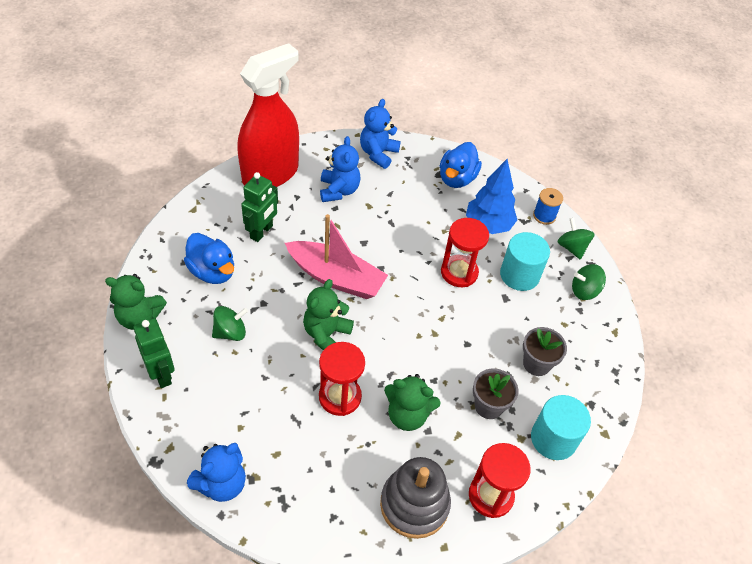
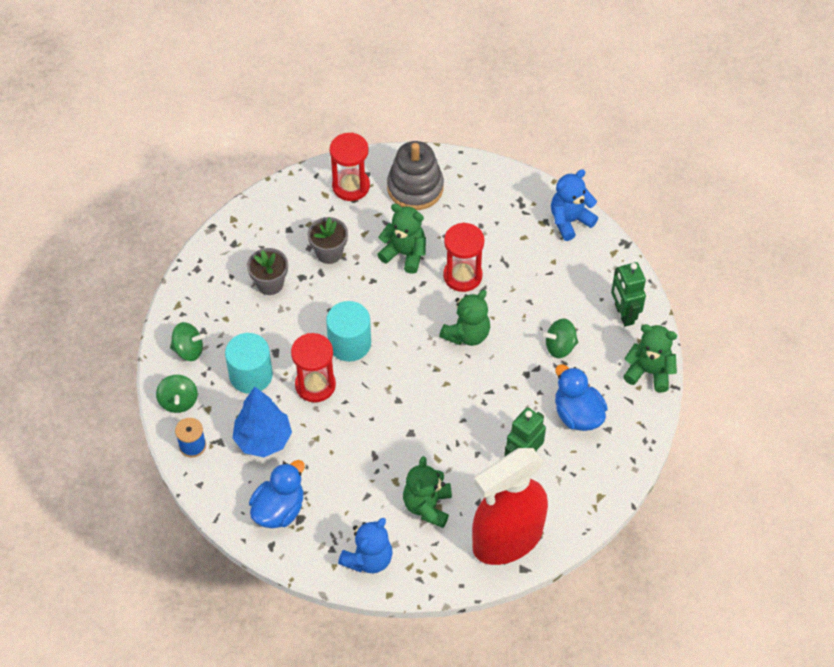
camera: 165 degrees left, 5 degrees up
(336, 278) = (448, 393): pink boat -> none
(339, 190) = (427, 506): blue teddy bear -> green teddy bear
(553, 439) = (281, 220): turquoise cylinder -> turquoise cylinder (349, 343)

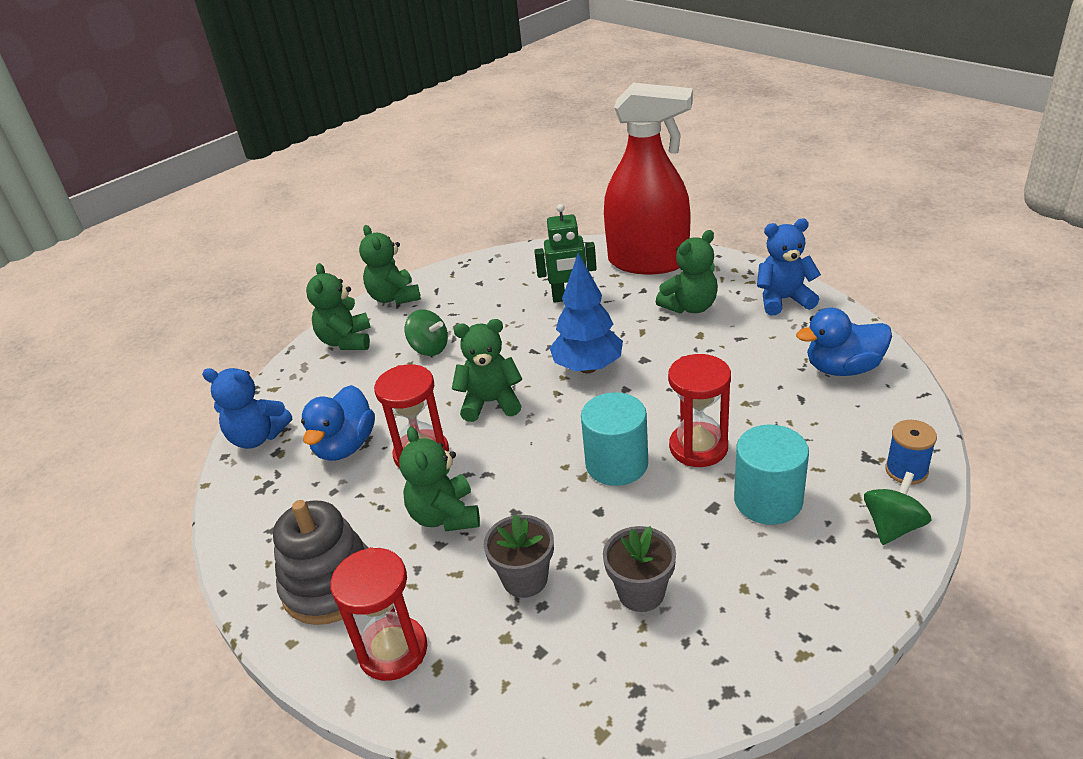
camera: 130 degrees left, 20 degrees down
(188, 350) = (832, 580): green spinning top -> none
(263, 440) = (809, 431): blue tree -> blue tree (588, 368)
(577, 414) = (487, 301): blue duck -> blue duck (345, 446)
(623, 314) = (346, 341): green robot -> green teddy bear

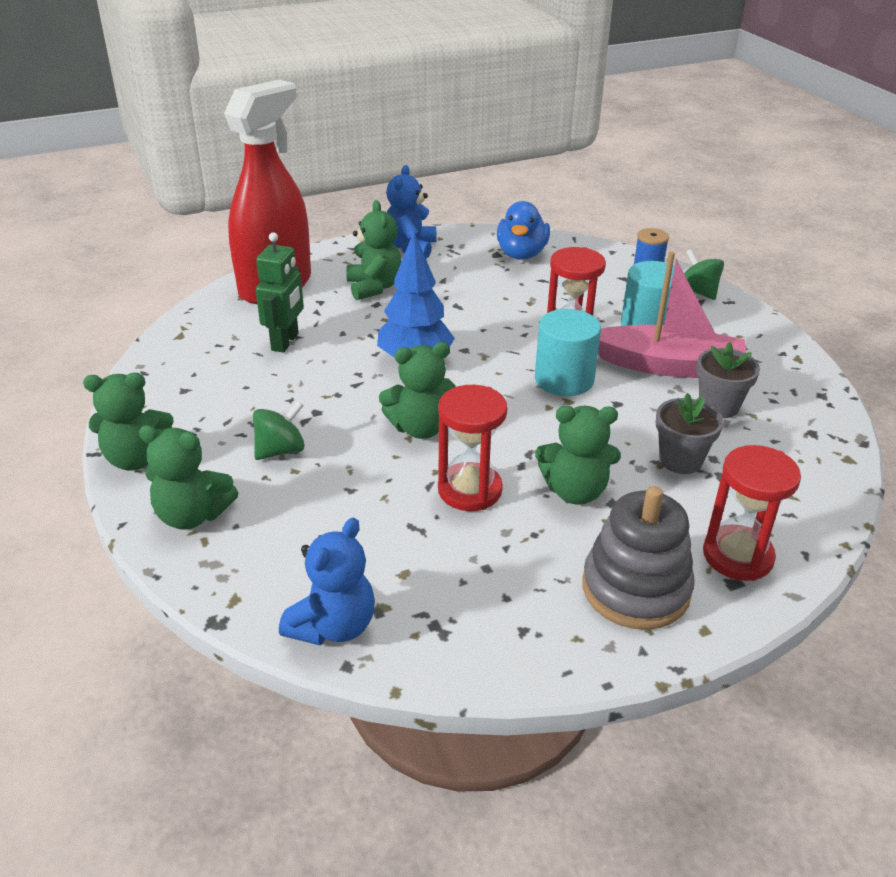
camera: 75 degrees left, 0 degrees up
(345, 446) = (412, 546): blue duck -> none
(491, 402) = (420, 428): green teddy bear -> green teddy bear turned 120 degrees counterclockwise
(696, 535) = (669, 366): none -> pink boat

